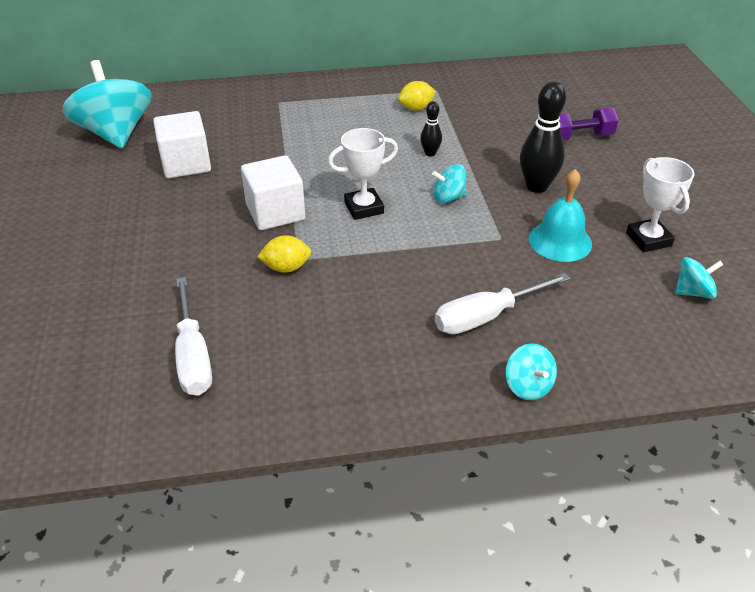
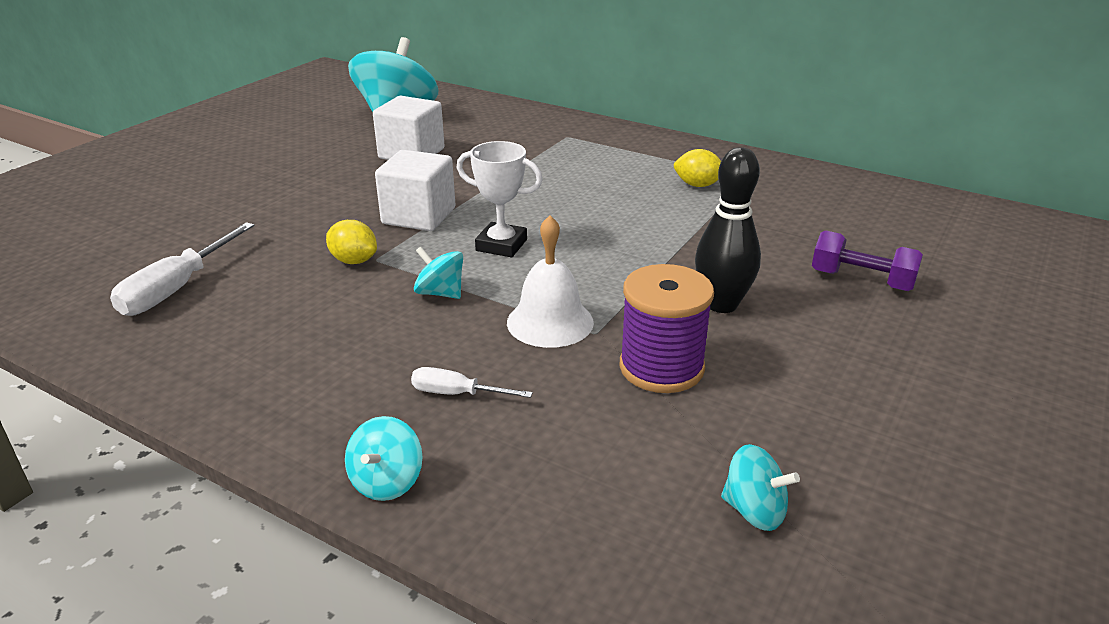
camera: 40 degrees right, 10 degrees down
(430, 153) = (647, 227): black bowling pin -> none
(448, 197) = (601, 272): turquoise spinning top -> turquoise spinning top (440, 293)
(468, 245) = (550, 322): none -> white bell
(486, 317) = (457, 394): white screwdriver -> white screwdriver, size x0.57
(560, 241) = (661, 367): turquoise bell -> purple spool
(648, 239) = (785, 422): white trophy -> none

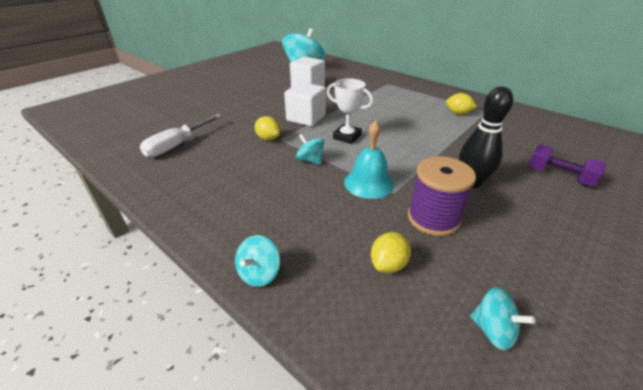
camera: 10 degrees right, 5 degrees up
(457, 394) = (309, 221): white screwdriver -> none
(550, 322) = (368, 183): white bell -> turquoise bell
(595, 443) = (388, 264): none -> yellow lemon

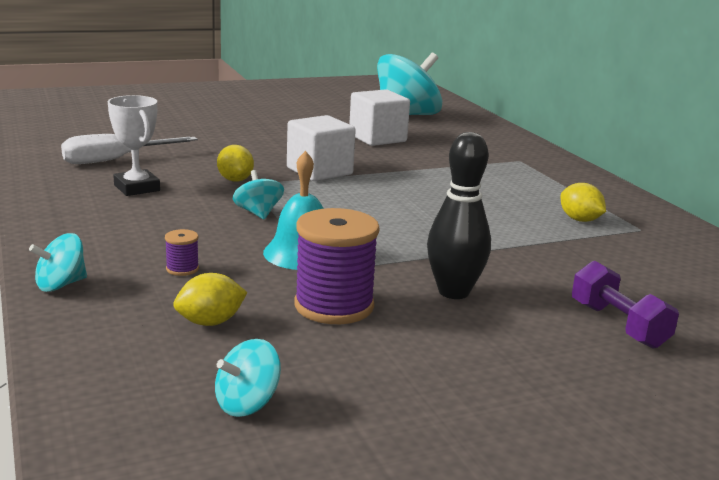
camera: 25 degrees right, 15 degrees down
(319, 223) = (182, 269): none -> purple spool
(347, 137) = (347, 203): white trophy -> white trophy (136, 188)
(493, 330) = (247, 404): turquoise spinning top -> turquoise spinning top turned 75 degrees clockwise

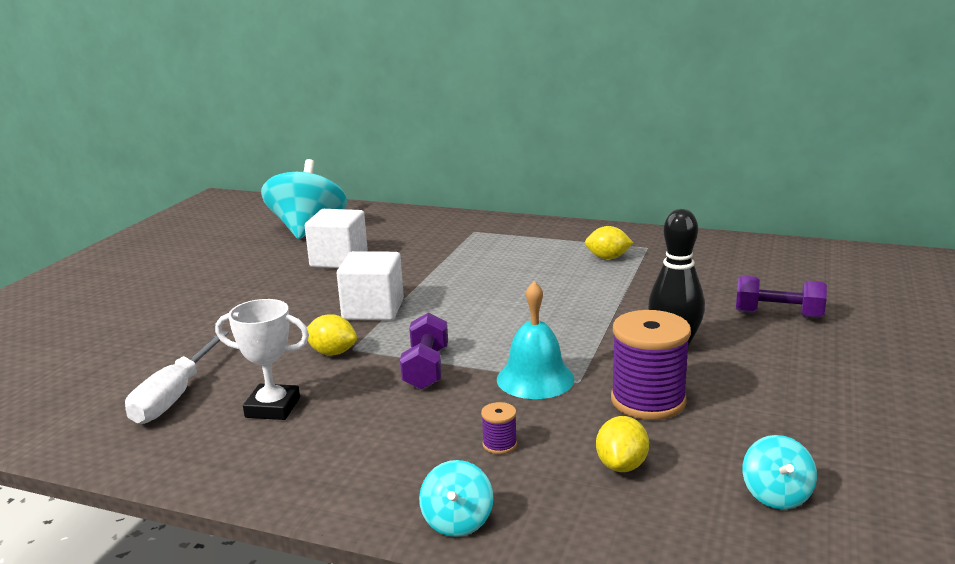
camera: 45 degrees left, 0 degrees up
(258, 213) = (426, 368): turquoise spinning top -> purple dumbbell

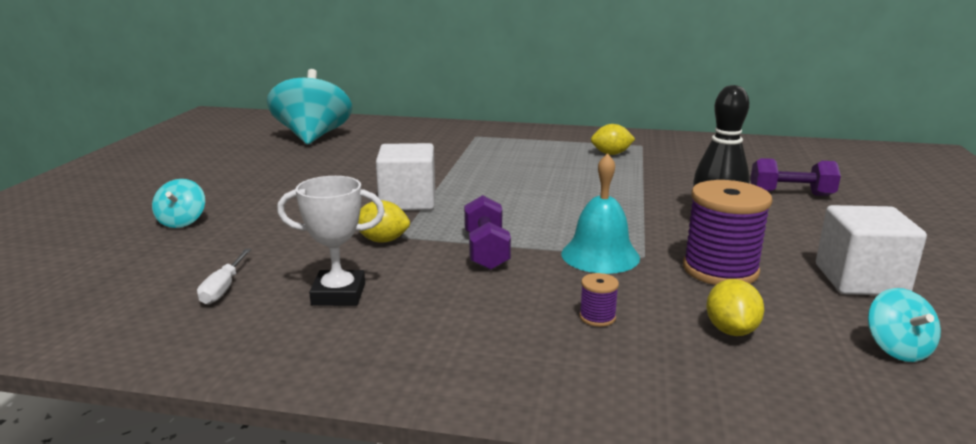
camera: 10 degrees left, 0 degrees up
(174, 396) = (223, 288): white screwdriver -> white screwdriver, size x0.57
(339, 260) = (354, 161): white cube -> white cube (860, 280)
(457, 521) = (593, 397): turquoise spinning top -> turquoise spinning top (182, 221)

